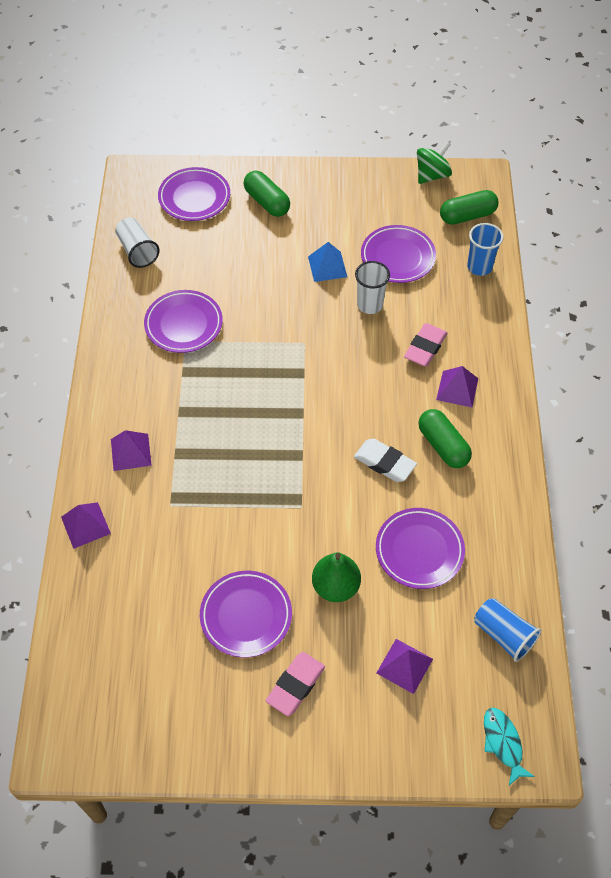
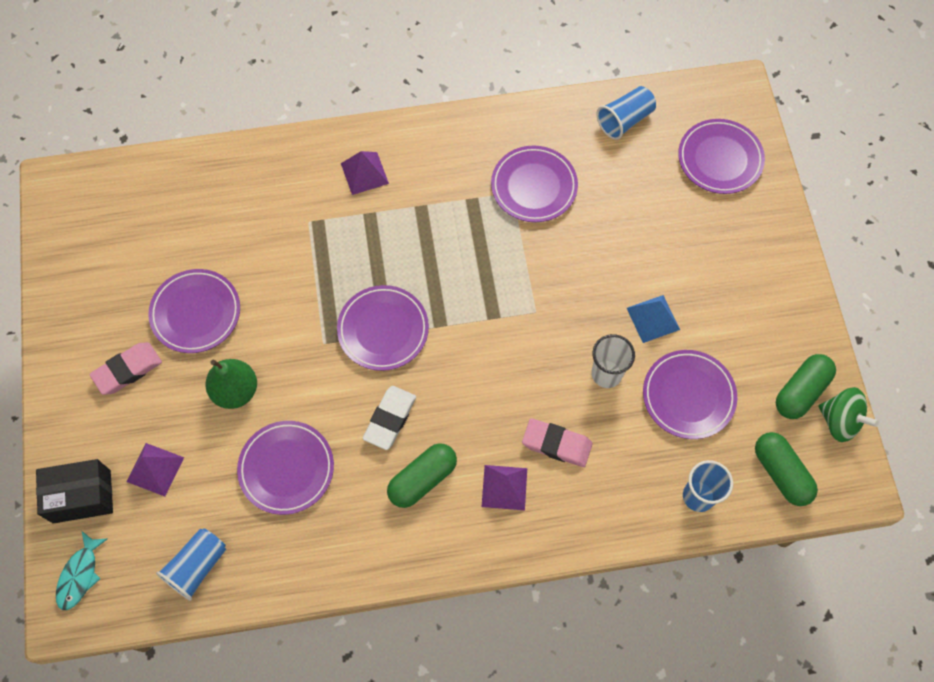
camera: 80 degrees right, 10 degrees up
(85, 525) = (277, 154): purple pyramid -> none
(137, 251) = (624, 120): white cup -> blue cup
(267, 202) = (735, 236): green capsule -> green capsule (801, 391)
(295, 685) = (127, 370): pink eraser -> pink eraser turned 60 degrees counterclockwise
(298, 457) = (383, 330): none -> purple plate
(423, 738) = (82, 496): none -> black box
(503, 743) = (80, 575): turquoise fish -> turquoise fish turned 135 degrees clockwise

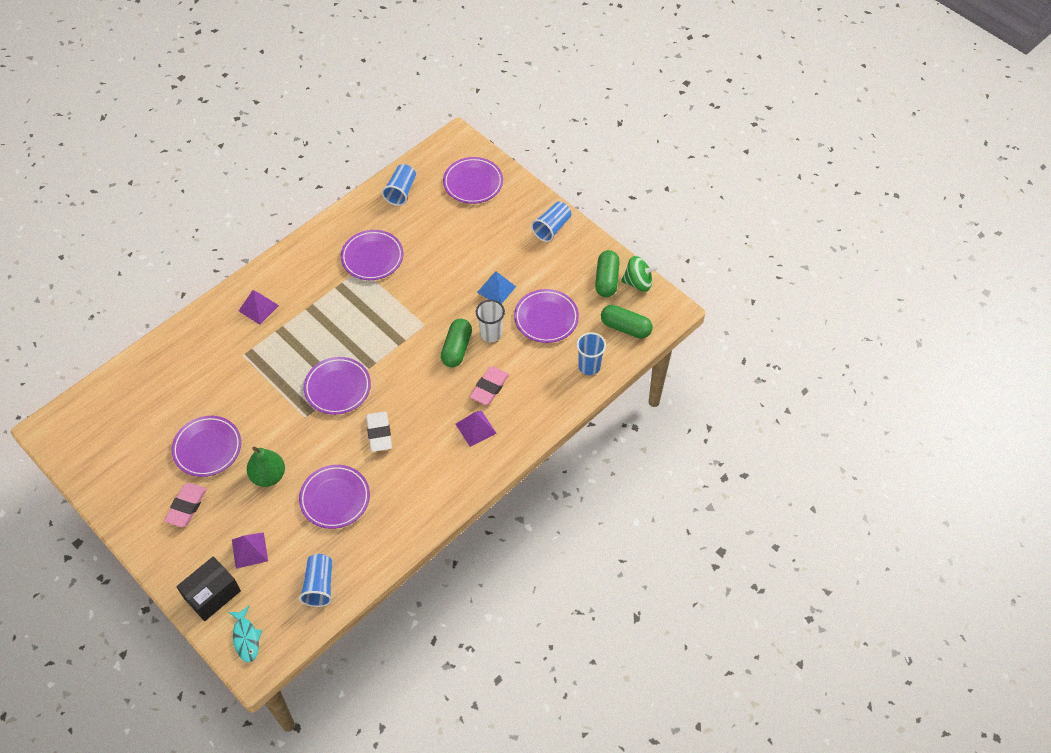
camera: 35 degrees left, 10 degrees down
(422, 479) = (423, 453): green capsule -> green capsule (456, 349)
(556, 444) = (489, 388): pink eraser -> pink eraser turned 45 degrees counterclockwise
(778, 278) = (552, 228): none -> blue cup

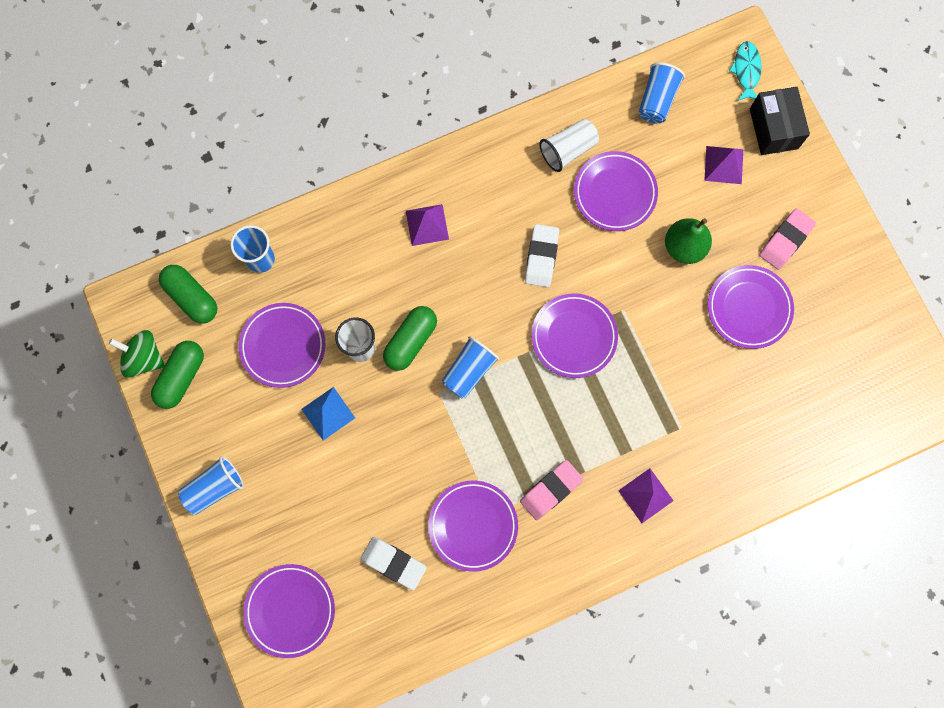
camera: 160 degrees left, 20 degrees up
(212, 594) = (773, 128): black box -> black box turned 75 degrees counterclockwise
(383, 519) = (568, 150): none -> white cup
(401, 191) = (397, 632): blue cup -> blue cup (469, 371)
(417, 224) = (393, 563): none -> white eraser
(489, 388) = (391, 272): pink eraser -> pink eraser (551, 490)

